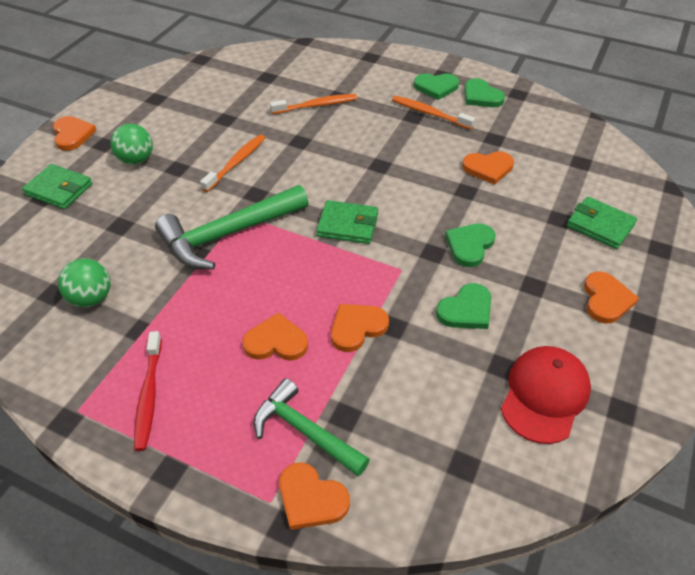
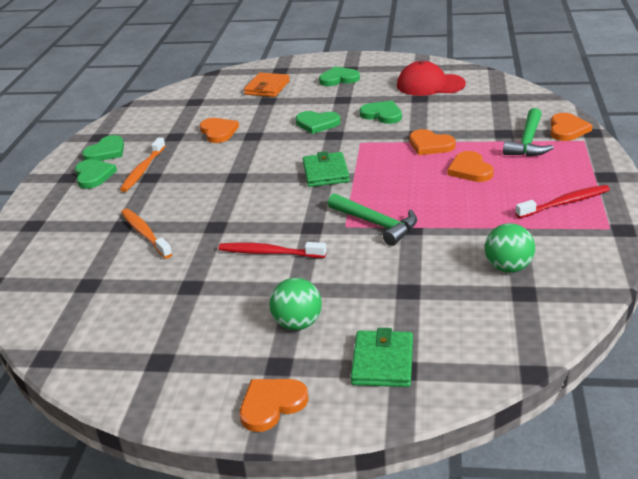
camera: 105 degrees left, 15 degrees down
(227, 234) = (376, 224): green hammer -> green hammer, size x0.66
(236, 163) = (269, 253): orange toothbrush -> red toothbrush
(600, 225) = (267, 88): green wallet -> orange wallet
(606, 299) = (339, 79): orange heart -> green heart

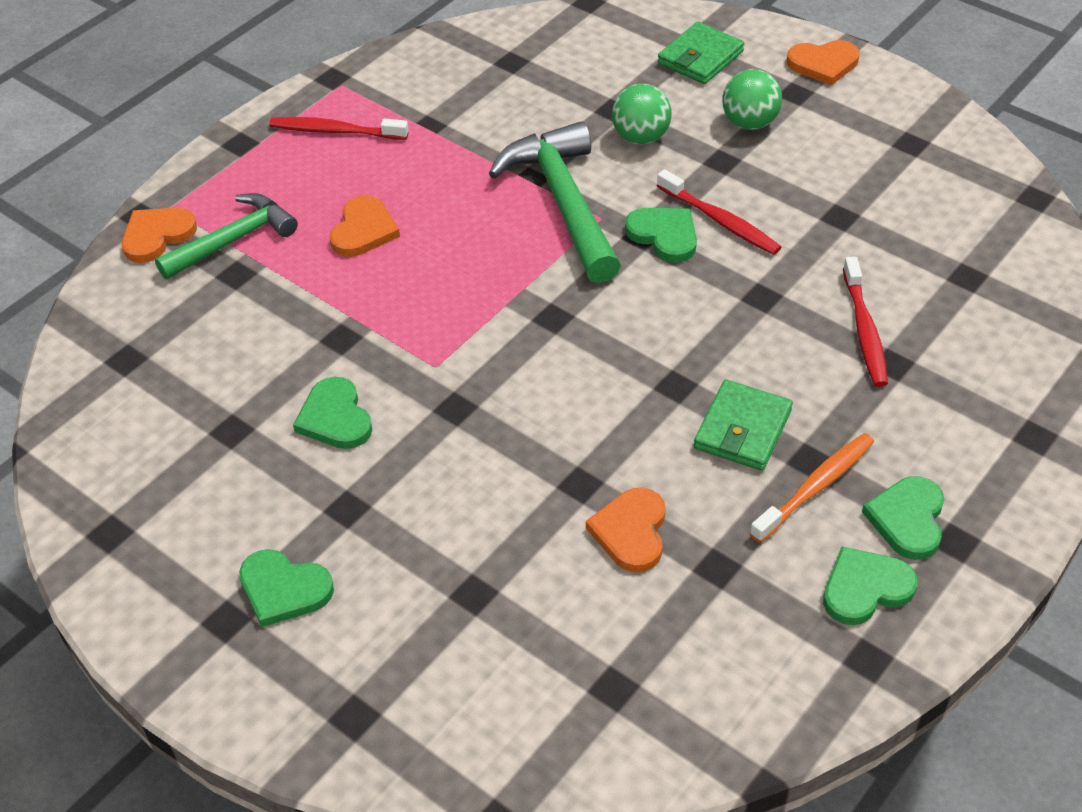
camera: 150 degrees left, 15 degrees up
(145, 233) = (864, 330): orange toothbrush -> red toothbrush
(267, 88) = (437, 648): orange wallet -> none
(317, 124) = (453, 454): green heart -> green heart (664, 235)
(326, 172) = (543, 324): green wallet -> green wallet (742, 429)
(376, 224) = (563, 202): green hammer -> green hammer, size x1.51
(430, 85) = (170, 459): red cap -> none
(430, 145) = (353, 303): orange heart -> none
(508, 267) = (492, 89): green ball -> green ball (640, 137)

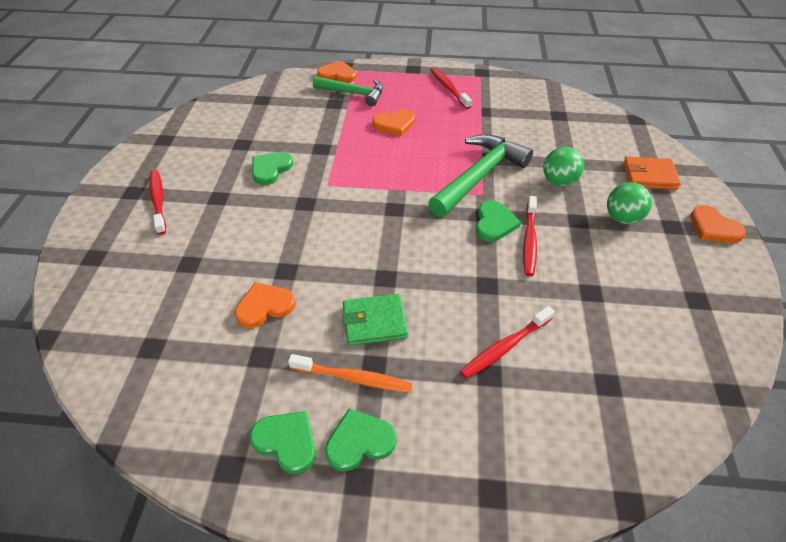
camera: 55 degrees right, 0 degrees up
(284, 589) = (158, 201): green heart -> red toothbrush
(700, 58) = (649, 176): green wallet -> orange wallet

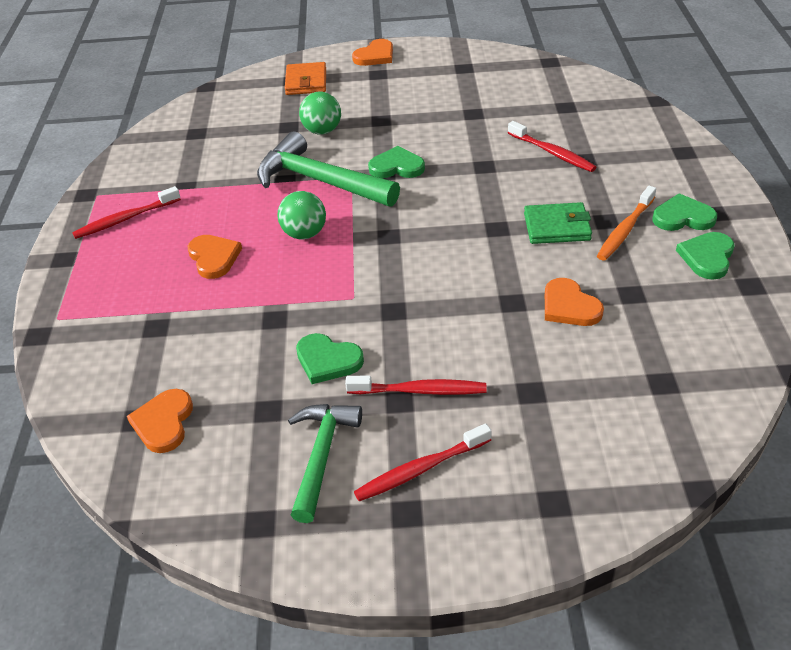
camera: 95 degrees left, 5 degrees down
(337, 75) = (67, 339): orange heart -> orange heart (163, 423)
(353, 93) = (129, 310): green hammer -> green hammer (321, 455)
(353, 378) = (625, 230): orange toothbrush -> orange toothbrush turned 150 degrees counterclockwise
(359, 442) = (683, 217): green heart -> green heart turned 120 degrees clockwise
(374, 322) = (557, 227): green wallet -> green wallet turned 75 degrees counterclockwise
(529, 240) = (417, 145): red toothbrush -> red toothbrush (420, 391)
(622, 218) = (372, 97): green ball -> green ball (304, 234)

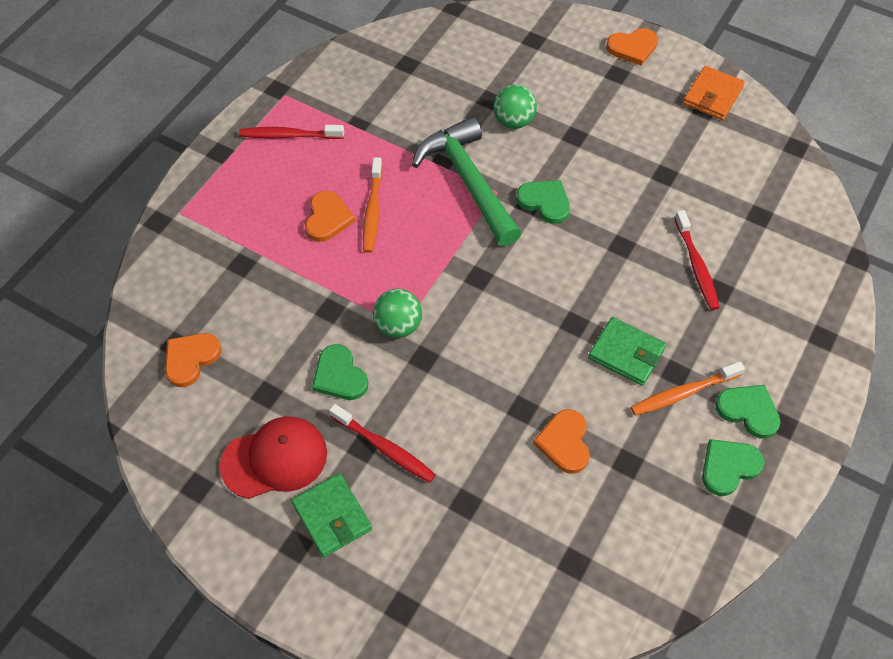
camera: 30 degrees right, 15 degrees up
(252, 235) = (372, 211): none -> orange toothbrush
(304, 234) = (414, 234): green ball -> green ball (398, 325)
(306, 82) = (544, 49): orange wallet -> orange wallet (712, 96)
(321, 455) = (274, 459): green hammer -> red cap
(420, 469) = (332, 517): red toothbrush -> green wallet

